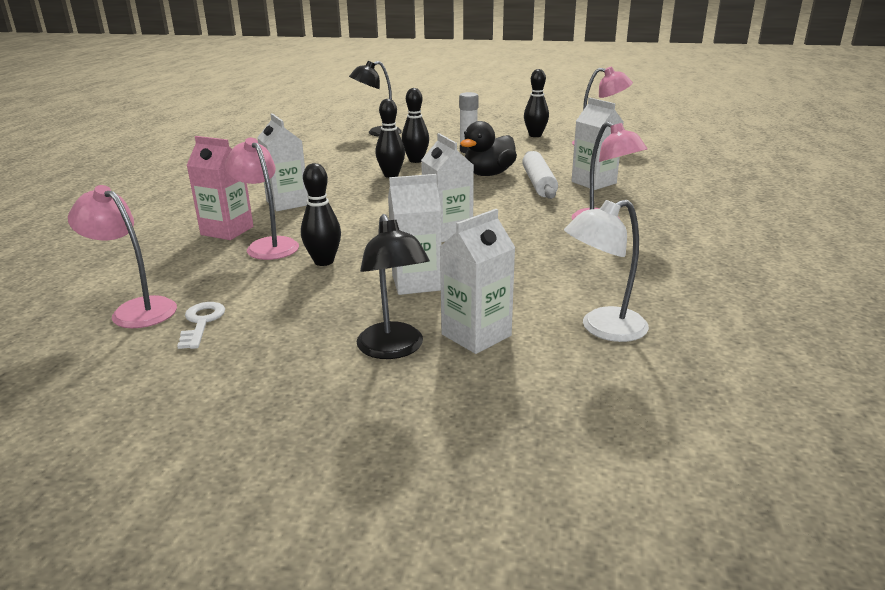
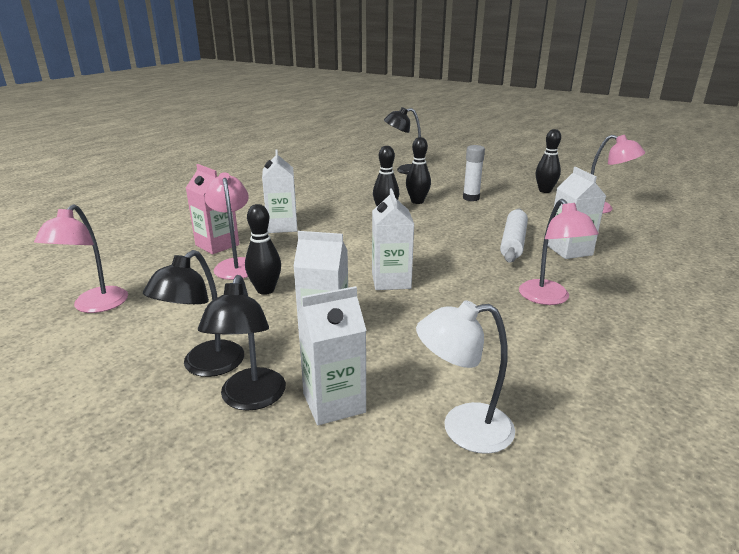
camera: 20 degrees right, 0 degrees up
(136, 309) = (95, 306): pink lamp -> pink lamp turned 135 degrees counterclockwise
(201, 322) = (128, 330): white key -> none
(321, 334) = (205, 366): none -> black lamp
(488, 174) = (472, 225): black duck -> none

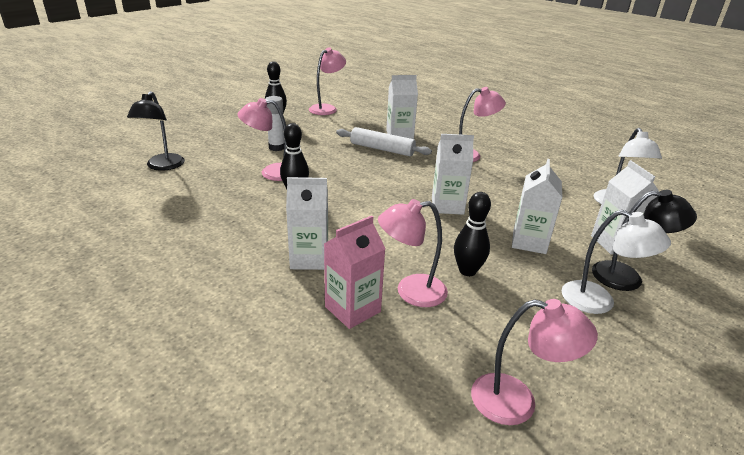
camera: 85 degrees left, 5 degrees up
(205, 366) = (598, 302): black lamp -> white lamp
(417, 201) = (271, 172): black bowling pin -> pink lamp

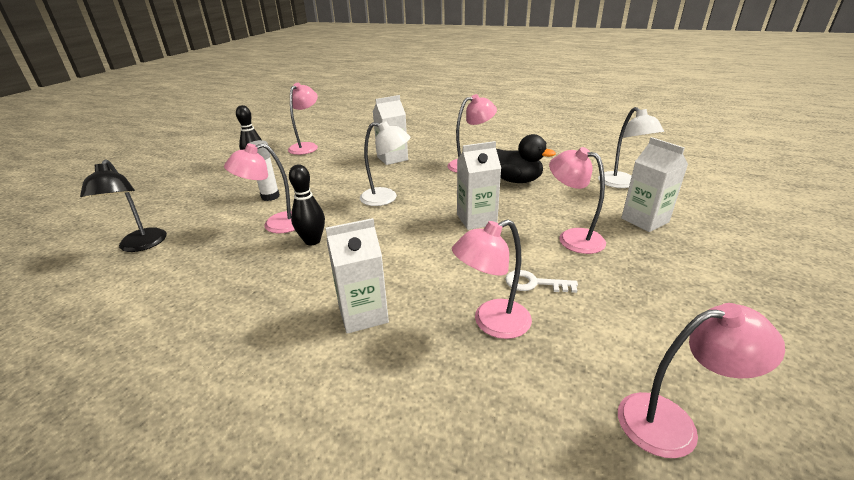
camera: 15 degrees left, 0 degrees up
(352, 309) = (441, 363): pink carton -> none
(382, 149) = (382, 176): white rolling pin -> none
(467, 271) = (534, 283): black bowling pin -> white key
(507, 179) = (516, 180): none -> black duck
(529, 242) = (572, 237): white carton -> pink lamp
(598, 302) = (671, 282): white lamp -> white lamp (386, 198)
(627, 277) = (677, 251): black lamp -> none

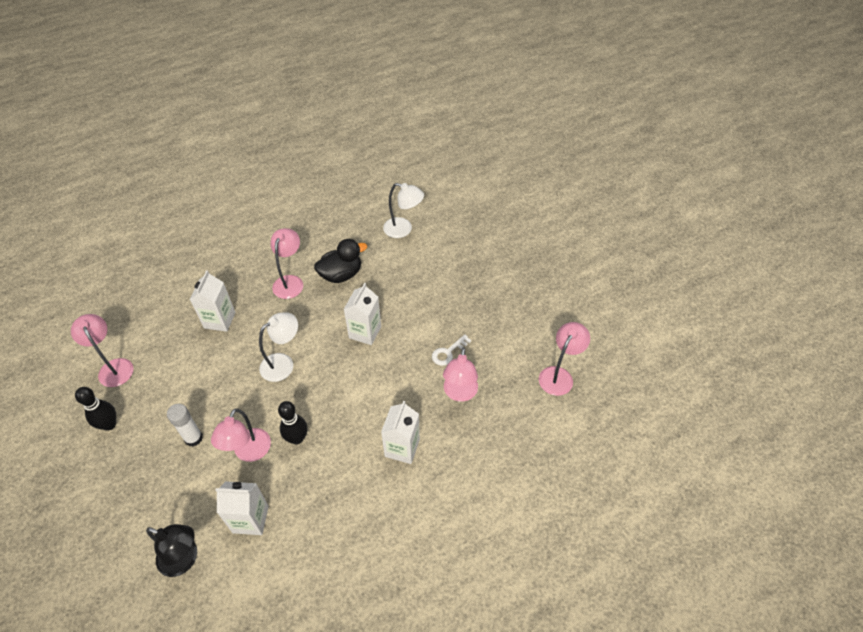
camera: 55 degrees left, 20 degrees up
(572, 237) = (429, 303): pink lamp -> none
(644, 220) = (446, 257): white carton -> white carton (250, 519)

